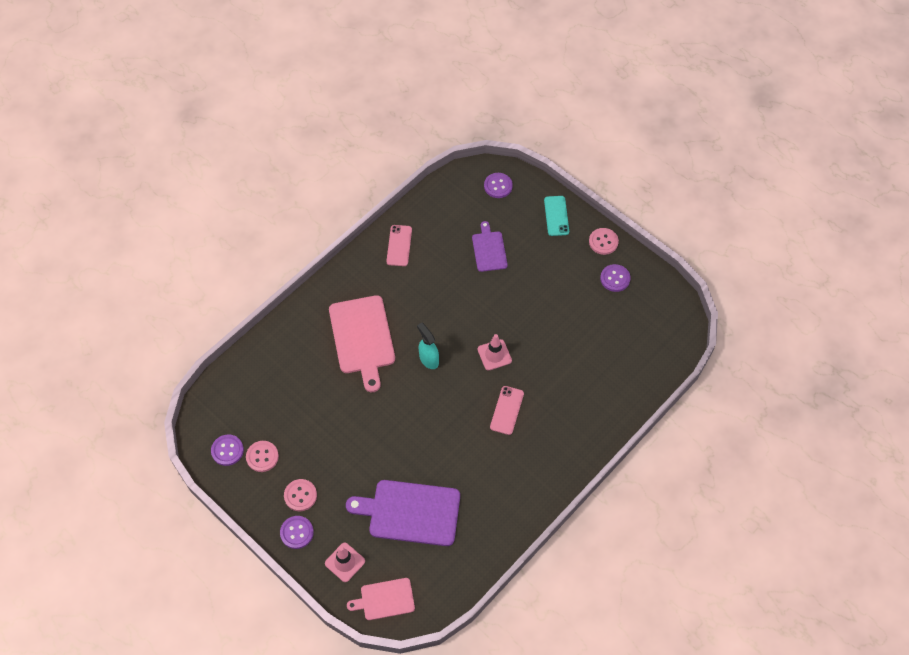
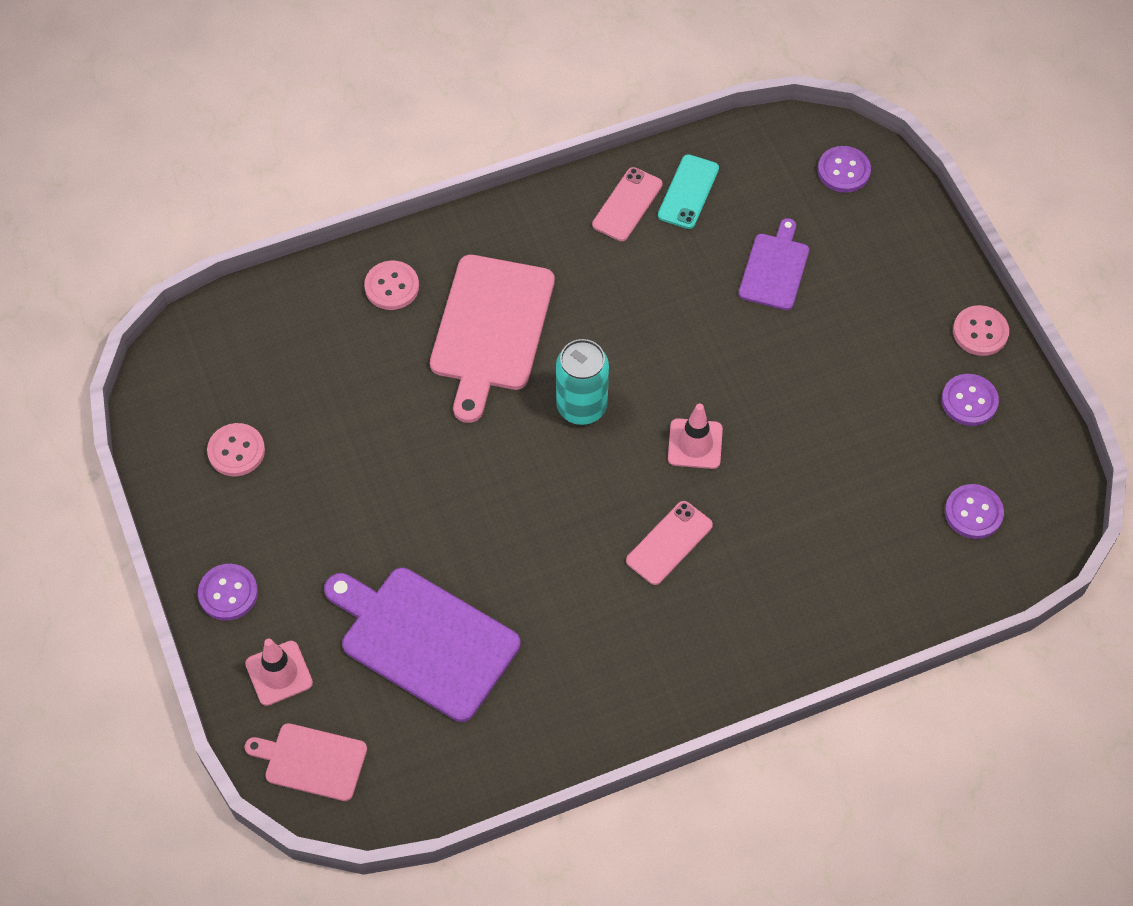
camera: 25 degrees right, 0 degrees up
(227, 450) = (188, 418): purple button -> purple button (973, 513)
(300, 495) = (264, 537): pink button -> pink button (392, 286)
(428, 359) = (581, 406): turquoise spray bottle -> turquoise can
(556, 216) = (919, 257): turquoise phone -> turquoise phone (688, 192)

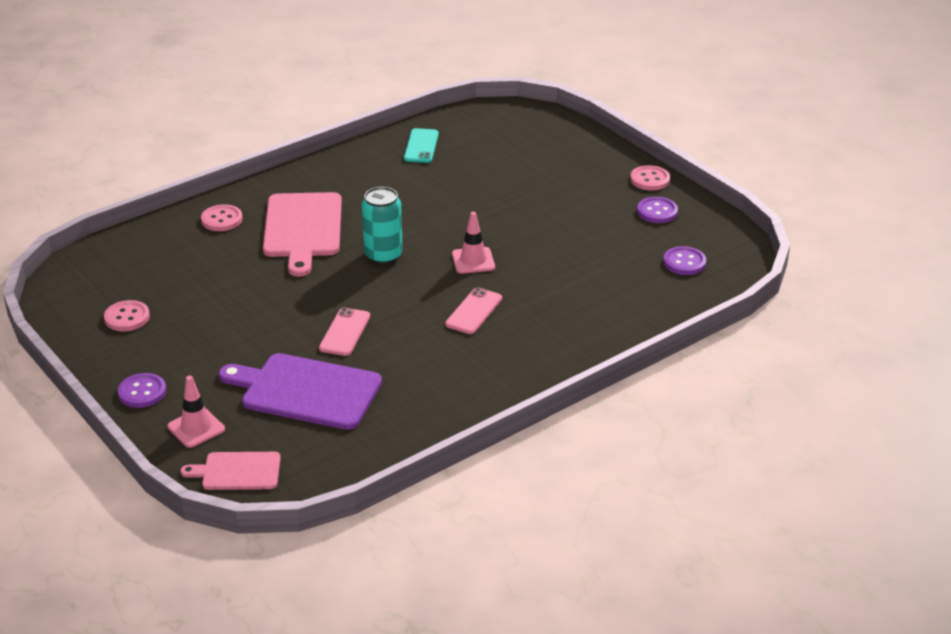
camera: 15 degrees left, 25 degrees down
(627, 204) = (380, 158): pink phone -> pink phone (345, 332)
(775, 268) = (496, 172): purple cutting board -> none
(843, 171) = (525, 122): purple button -> none

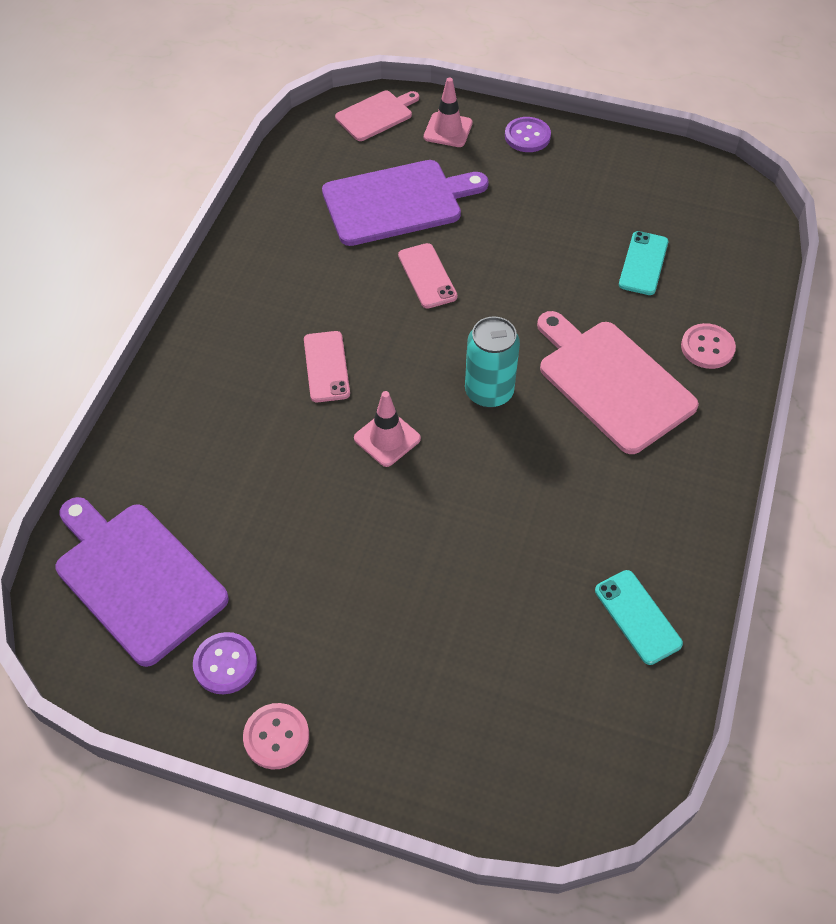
camera: 145 degrees right, 20 degrees up
(127, 317) = (633, 191): pink button -> none
(190, 275) = (643, 263): none -> turquoise phone
(684, 262) = (137, 578): purple button -> purple cutting board

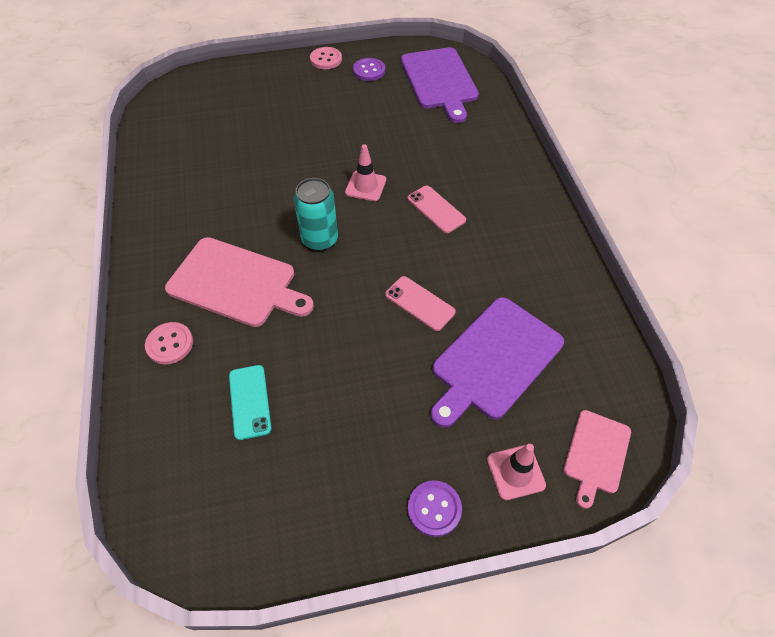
camera: 150 degrees right, 0 degrees up
(137, 578) = (439, 81): purple cutting board -> purple cutting board turned 60 degrees clockwise
(637, 617) = (171, 160): turquoise phone -> none

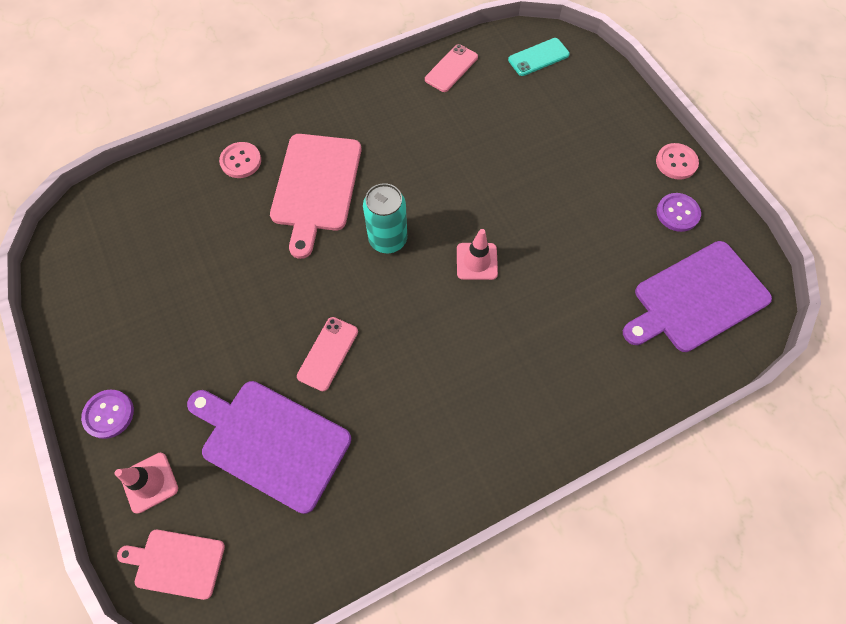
camera: 75 degrees right, 10 degrees up
(249, 401) = (194, 239): turquoise phone -> turquoise phone (538, 57)
(436, 209) = (464, 342): pink phone -> pink phone (451, 68)

